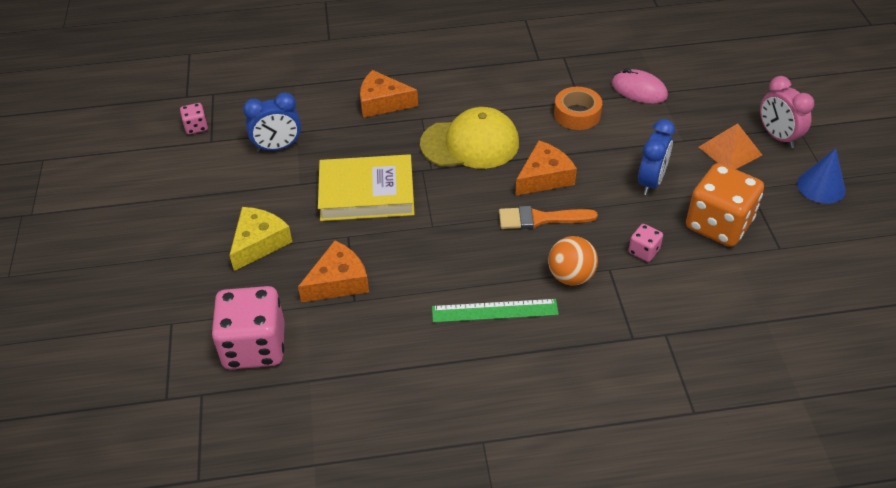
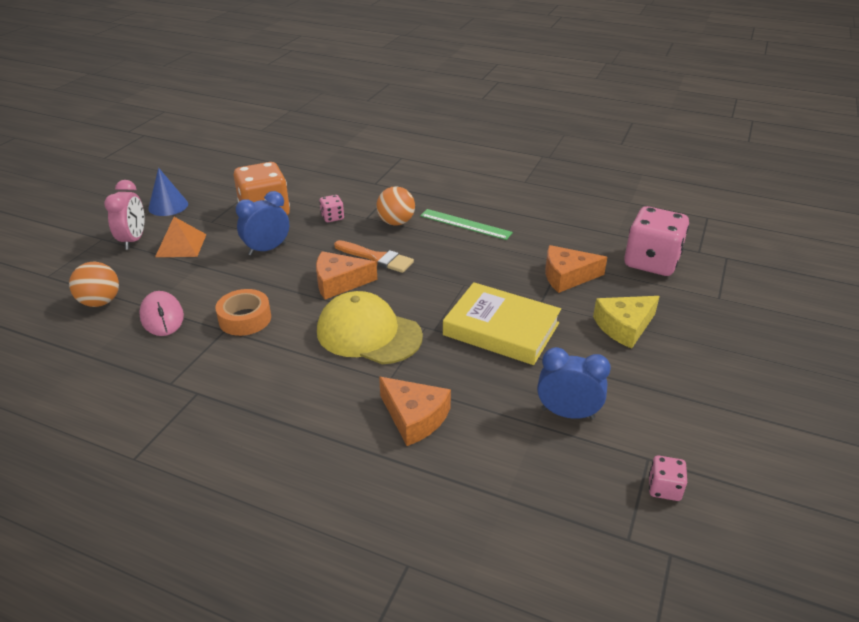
camera: 150 degrees left, 10 degrees down
(700, 80) = (100, 302): none -> orange ball

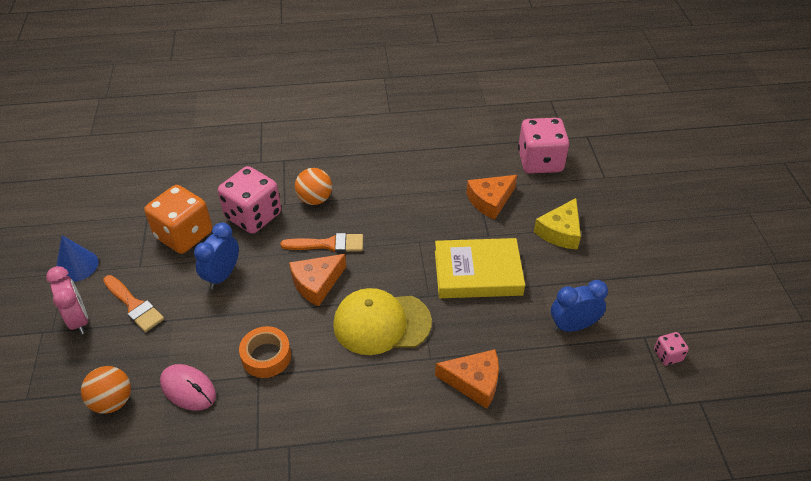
camera: 30 degrees left, 10 degrees up
(181, 245) = (134, 305): orange pyramid -> orange brush
(332, 217) = (253, 216): pink dice -> pink dice, size x2.23
(465, 224) = (374, 178): green ruler -> none

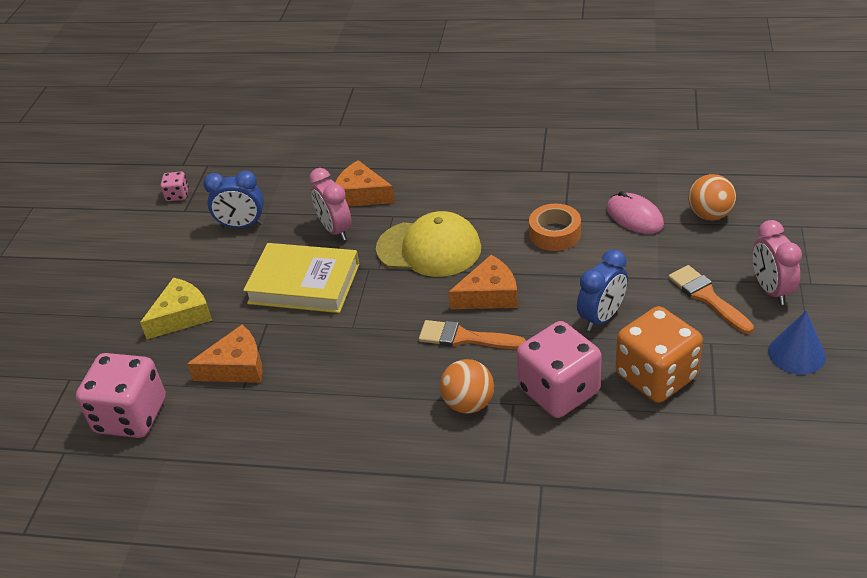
camera: 160 degrees left, 5 degrees down
(478, 332) = (335, 230): none -> pink clock

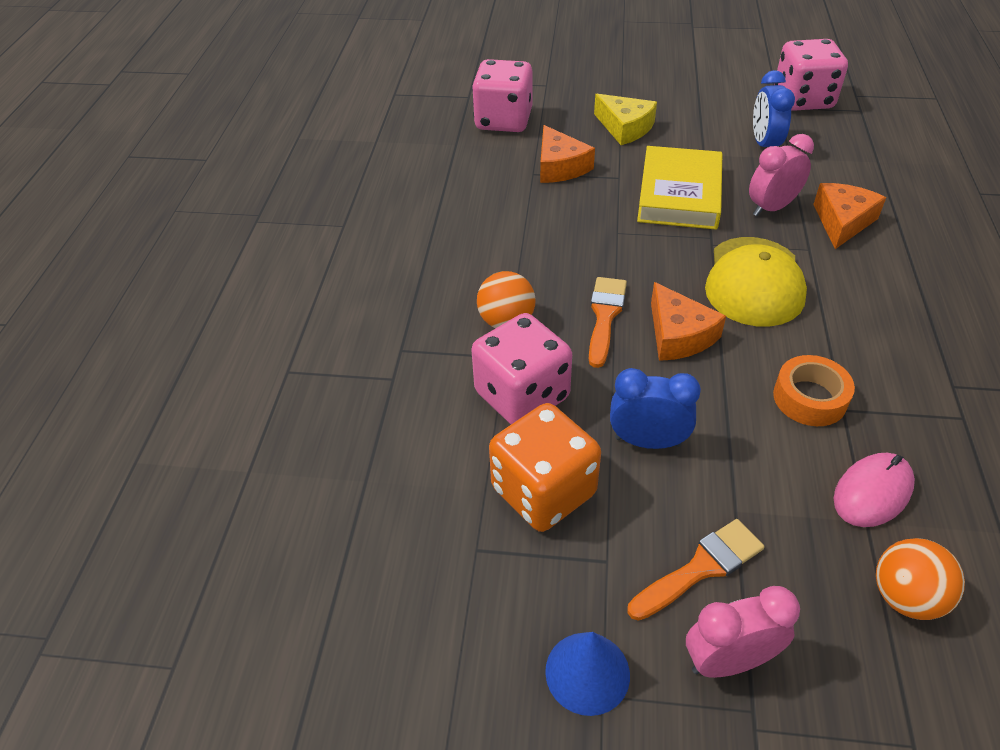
camera: 85 degrees right, 5 degrees up
(177, 195) = (803, 100): pink dice -> pink dice, size x2.23
(602, 317) = (647, 441): blue clock -> blue clock turned 150 degrees clockwise

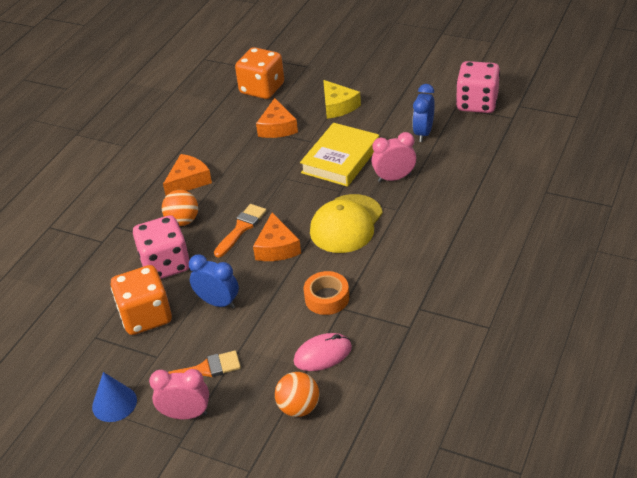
camera: 20 degrees right, 5 degrees down
(503, 120) = (262, 89): pink dice -> orange dice
(842, 222) = (433, 195): orange cheese -> orange cheese (188, 181)

